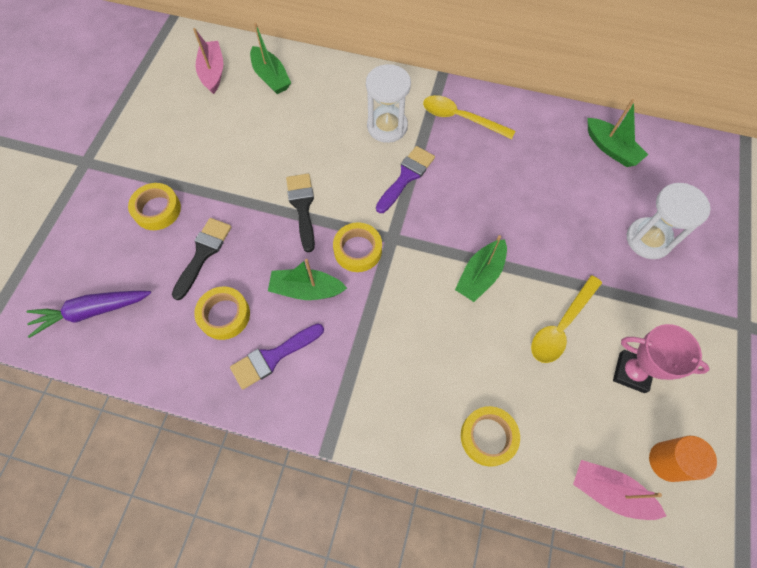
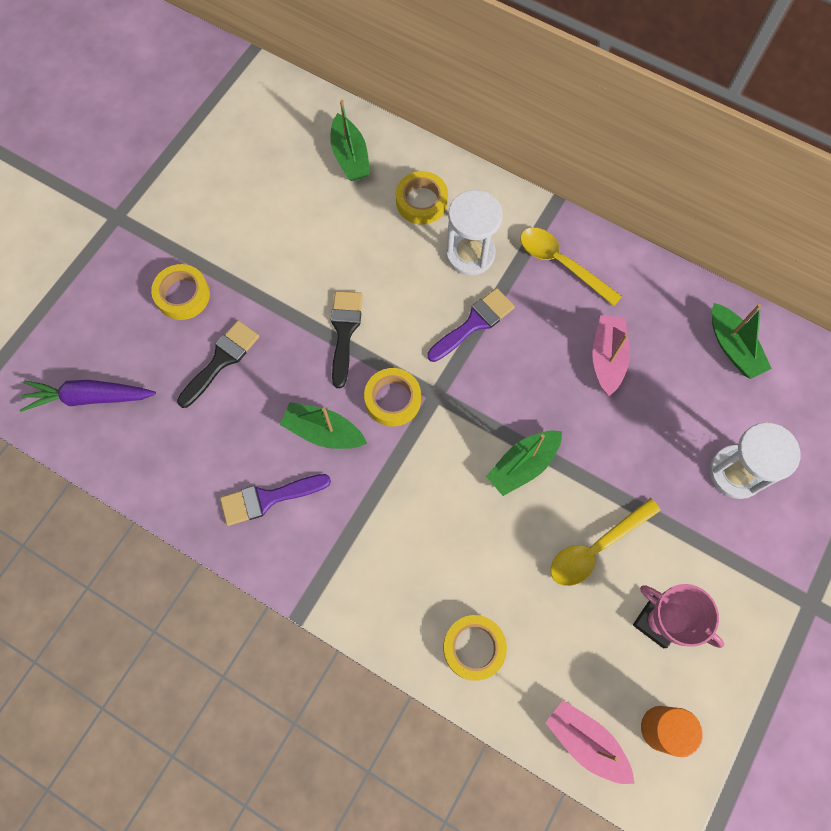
camera: 15 degrees right, 5 degrees up
(213, 72) = (283, 134): pink boat -> pink boat (607, 358)
(224, 315) = (228, 438): yellow tape -> yellow tape (421, 202)

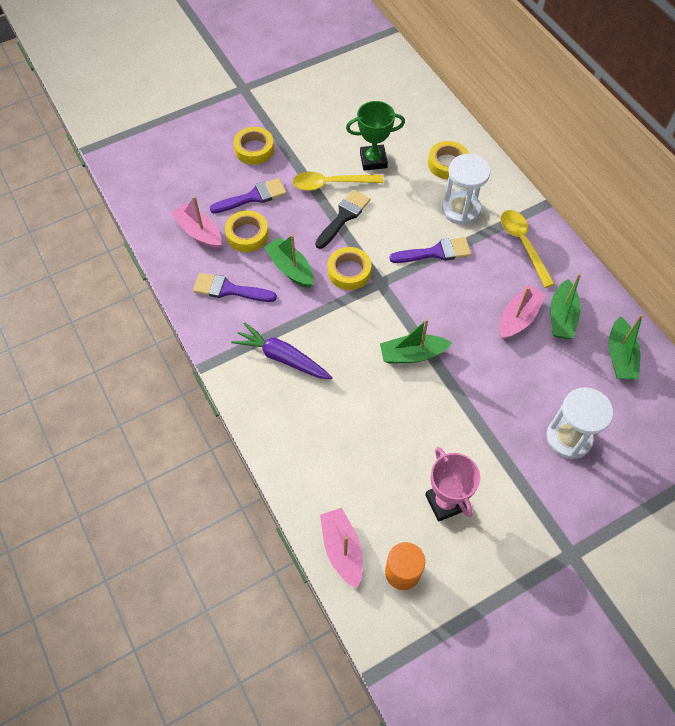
camera: 30 degrees right, 10 degrees down
(89, 397) = (159, 180): purple carrot -> purple carrot (282, 357)
(184, 442) = (199, 232): none -> pink boat
(221, 360) = (253, 197): black brush -> purple brush
(334, 239) = (373, 160): none -> green trophy
(350, 156) = (416, 117): green boat -> green boat (561, 317)
(474, 648) = (303, 448): yellow tape -> yellow tape (247, 234)
(596, 548) = (431, 432): yellow spoon -> yellow spoon (331, 184)

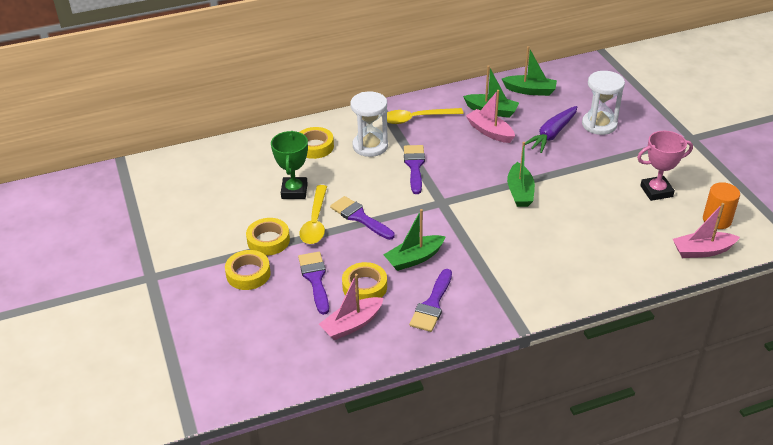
camera: 80 degrees left, 20 degrees down
(282, 357) = (516, 272): purple carrot -> purple carrot (552, 134)
(343, 217) = (359, 217): black brush -> purple brush
(349, 271) = (425, 220): yellow tape -> yellow tape (268, 240)

